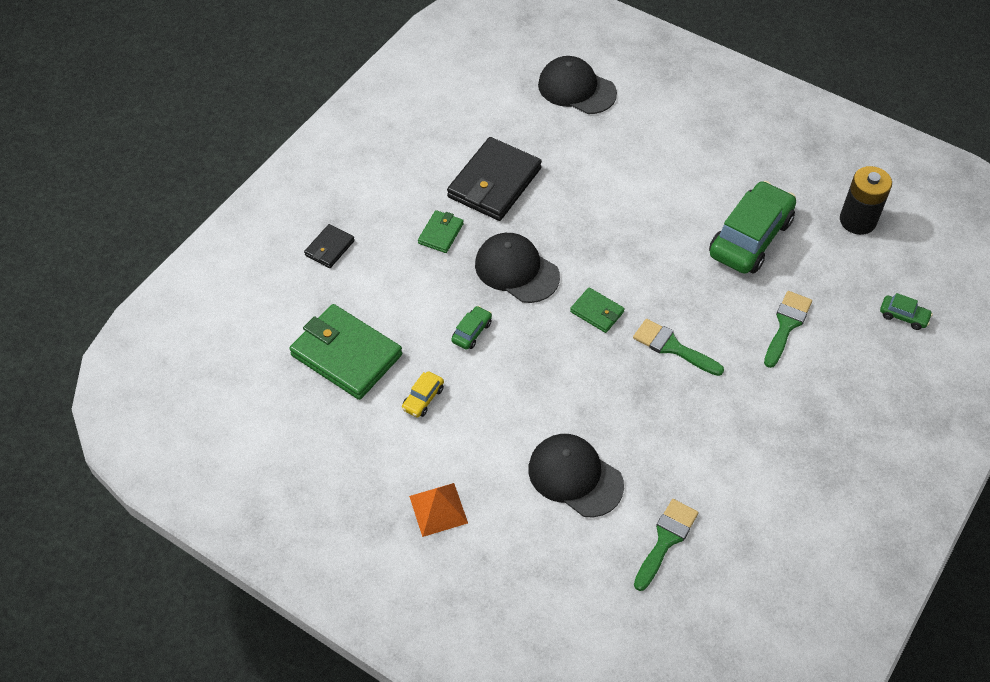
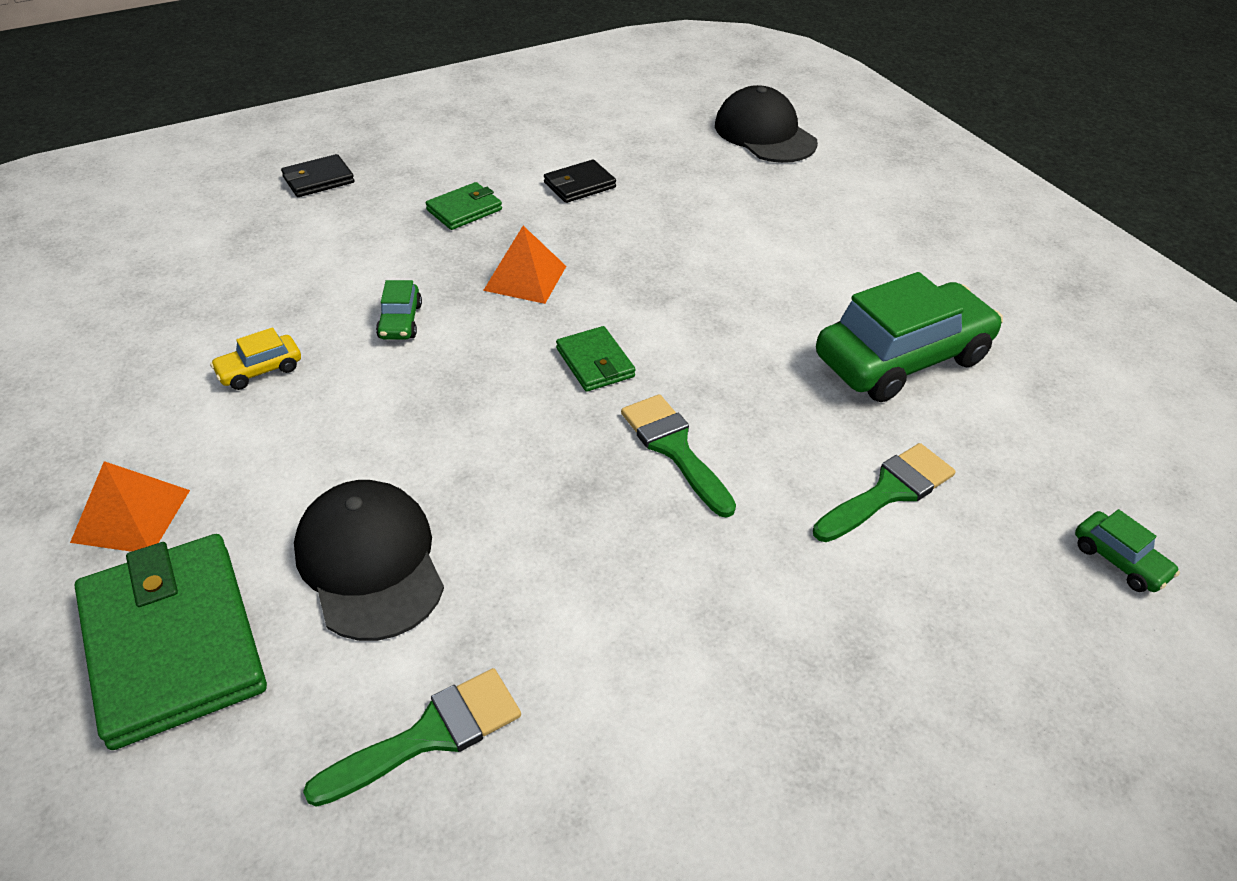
camera: 25 degrees right, 10 degrees down
(346, 355) = (219, 286): green wallet -> green wallet (173, 643)
(471, 332) = (400, 321): green car -> green car turned 120 degrees clockwise
(494, 183) = (579, 185): black wallet -> black wallet, size x0.49
(516, 270) = (525, 278): black cap -> orange pyramid
(857, 220) = (1101, 398): black battery -> none

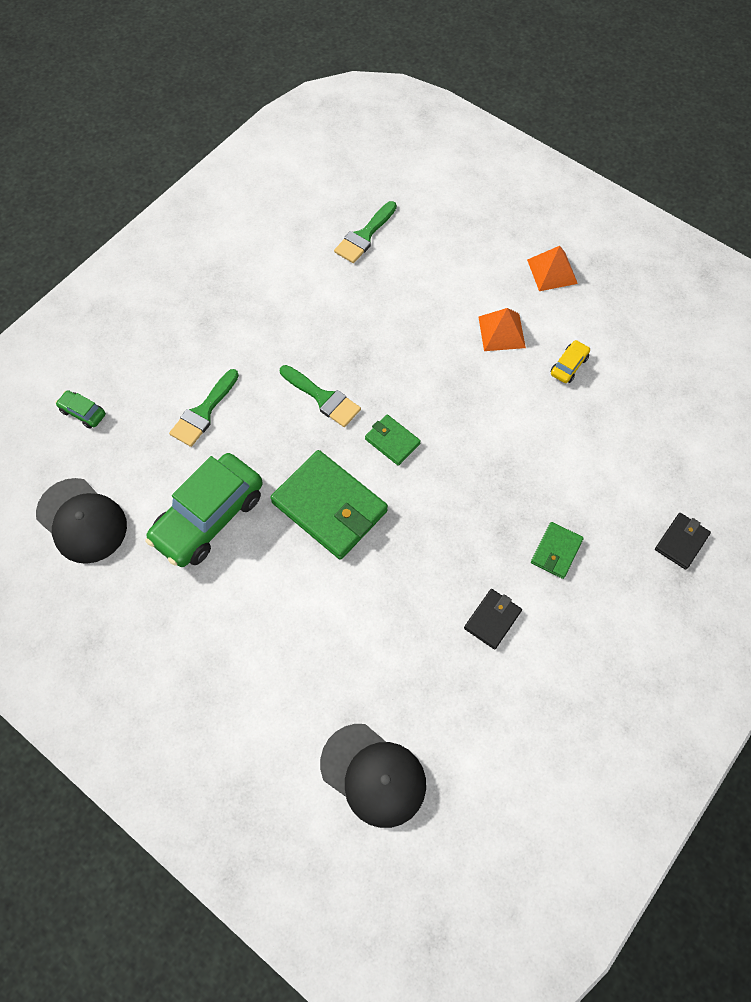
camera: 160 degrees right, 20 degrees up
(173, 643) = (485, 232): green wallet -> green wallet (329, 507)
(370, 562) = (433, 288): black cap -> black cap (82, 521)
(400, 321) = (522, 429): green car -> none
(525, 278) = (472, 497): orange pyramid -> orange pyramid (501, 332)

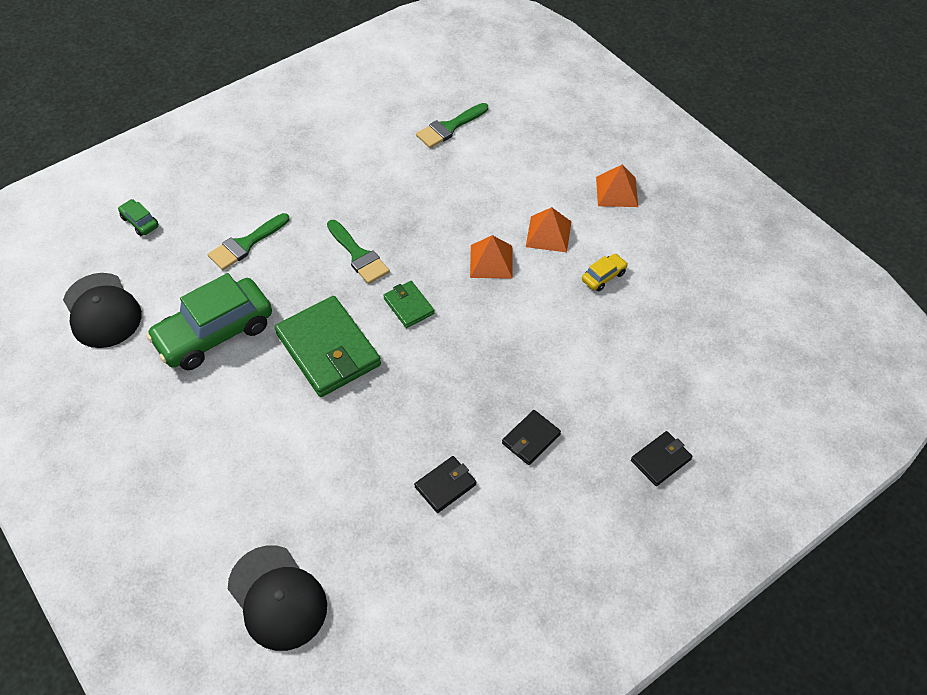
camera: 15 degrees right, 10 degrees down
(456, 374) = (491, 261): none -> orange pyramid
(556, 551) = (531, 439): green wallet -> black wallet

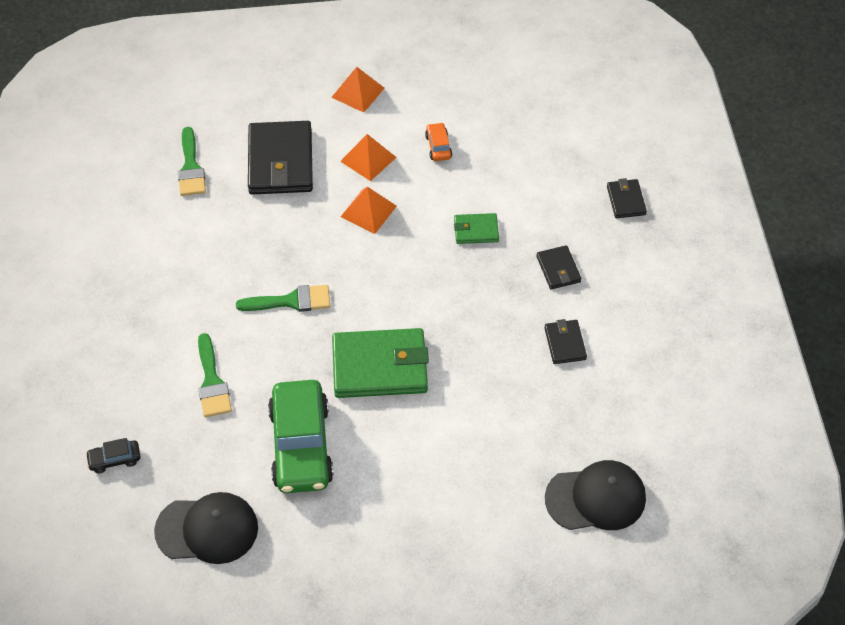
camera: 60 degrees left, 0 degrees up
(140, 222) = (114, 459): green car -> black car
(408, 306) = (374, 289): green wallet -> green wallet (476, 230)
(499, 178) = (280, 162): none -> black wallet
(603, 276) = (438, 146): yellow car -> orange car

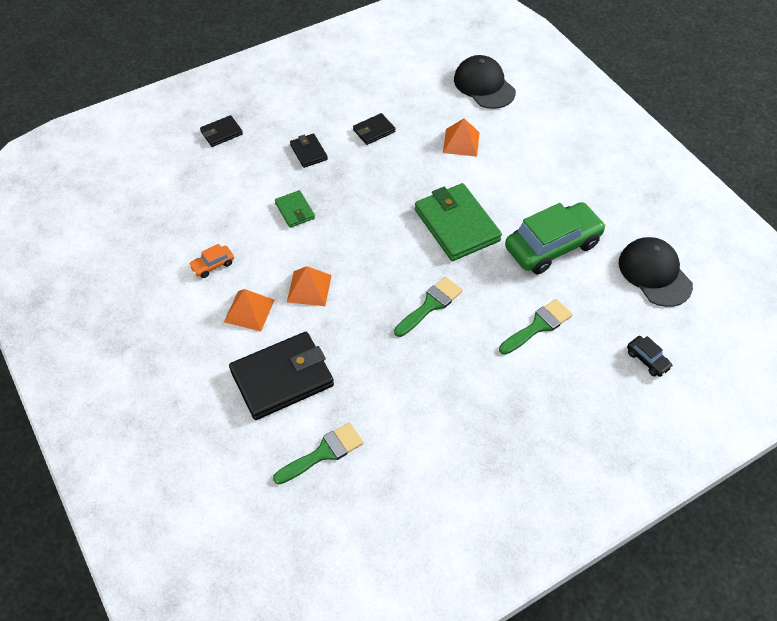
camera: 115 degrees left, 0 degrees up
(291, 301) = (430, 305): green brush -> green brush turned 75 degrees clockwise
(358, 92) = (167, 351): orange pyramid -> orange pyramid (461, 142)
(558, 269) = (308, 152): black wallet -> black wallet turned 75 degrees counterclockwise

